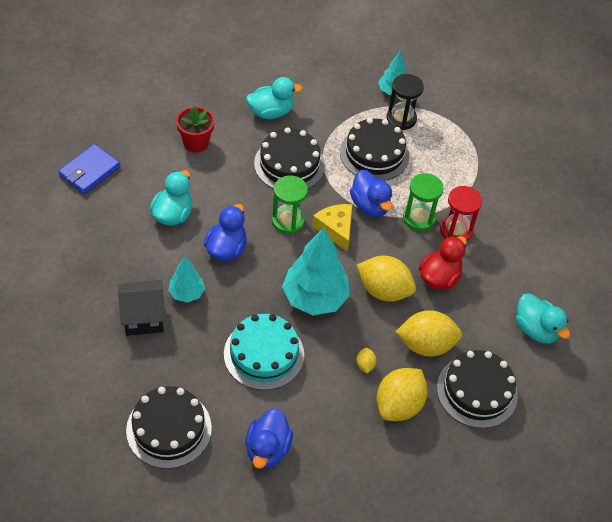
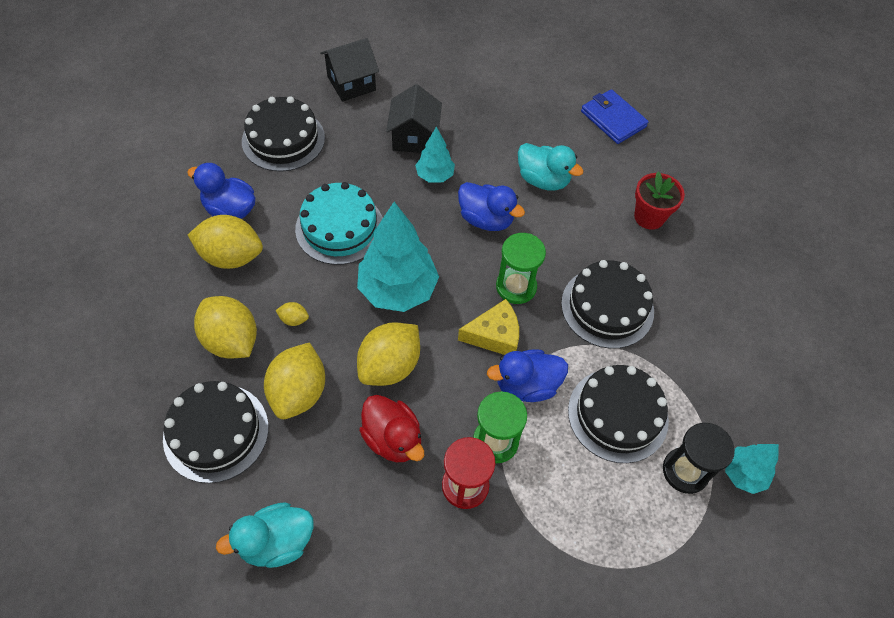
camera: 105 degrees right, 5 degrees up
(78, 387) = (351, 83): none -> black house
(271, 112) = (699, 305): turquoise duck -> none
(318, 431) = (231, 256): none -> yellow lemon

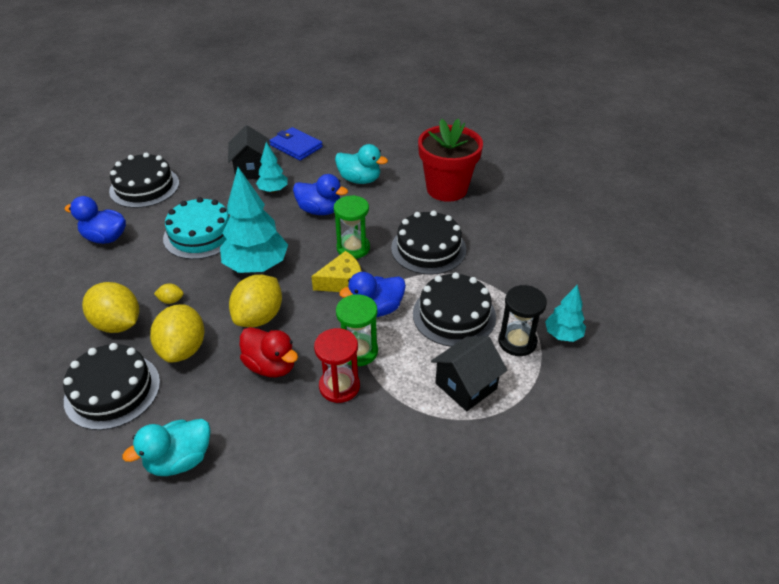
camera: 10 degrees left, 15 degrees down
(231, 256) = (110, 268): yellow lemon -> none
(351, 83) = (195, 145): black house -> black house (466, 386)
(613, 119) = (405, 136): blue wallet -> blue wallet (296, 146)
(649, 217) = (447, 189): red flower pot -> red flower pot, size x1.70

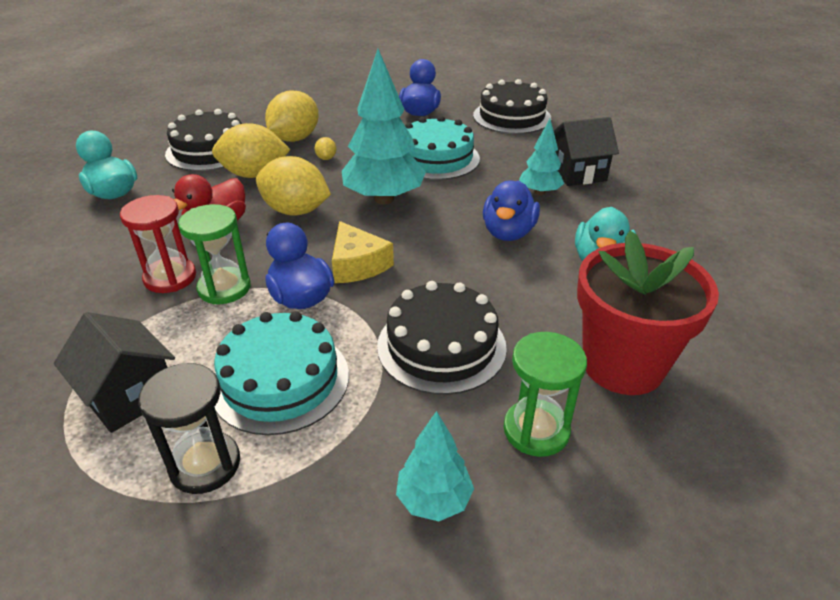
camera: 85 degrees right, 5 degrees down
(296, 146) = (655, 198): blue wallet -> none
(353, 248) = (430, 268): green hourglass -> green hourglass (536, 430)
(454, 315) = (280, 380): black cake -> turquoise cake
(563, 335) = (207, 543): turquoise tree -> turquoise tree (434, 500)

